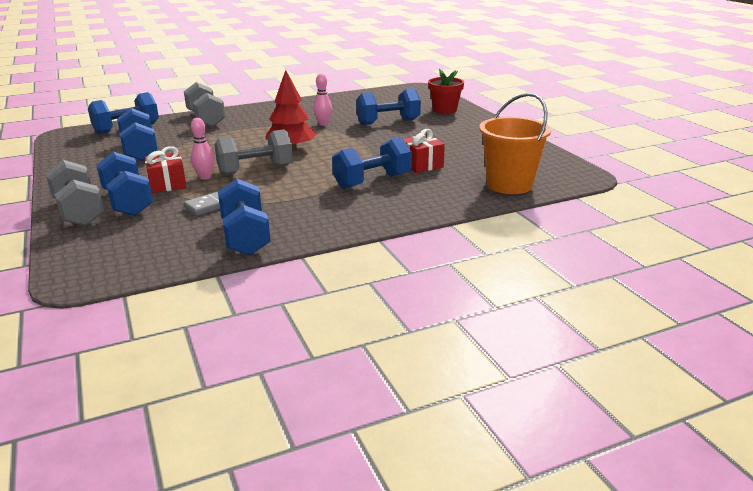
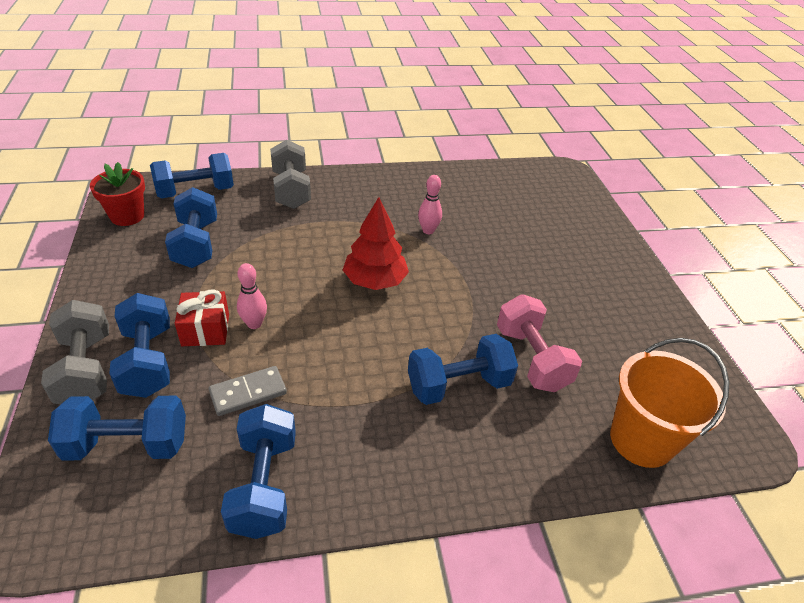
camera: 10 degrees right, 15 degrees up
(255, 170) = (319, 322): grey dumbbell -> none
(388, 122) = (510, 244): blue dumbbell -> blue dumbbell (128, 444)
(421, 165) = (531, 359): red gift -> pink dumbbell
(444, 110) = (588, 231): red flower pot -> red flower pot (127, 216)

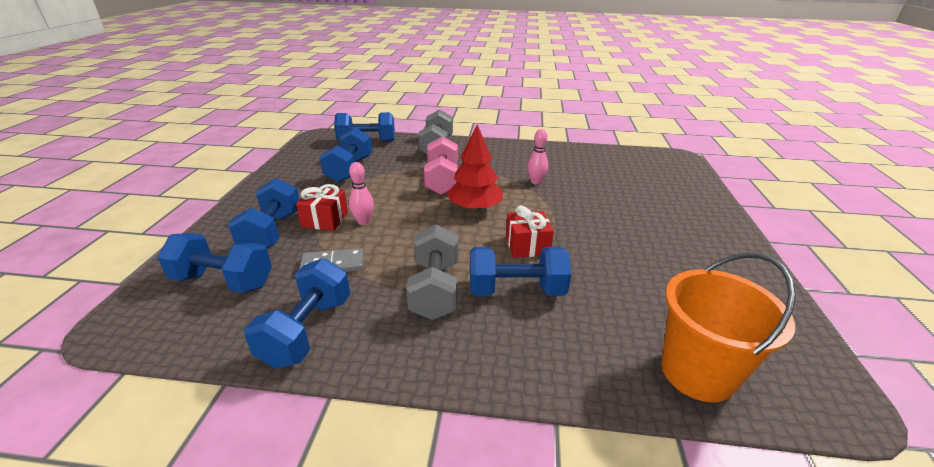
camera: 20 degrees right, 10 degrees down
(86, 369) = (227, 230): grey dumbbell -> grey dumbbell (435, 289)
(127, 216) = (312, 150): red flower pot -> none
(449, 324) = (527, 245): none -> red gift
(531, 359) = (596, 283): pink dumbbell -> pink dumbbell (442, 180)

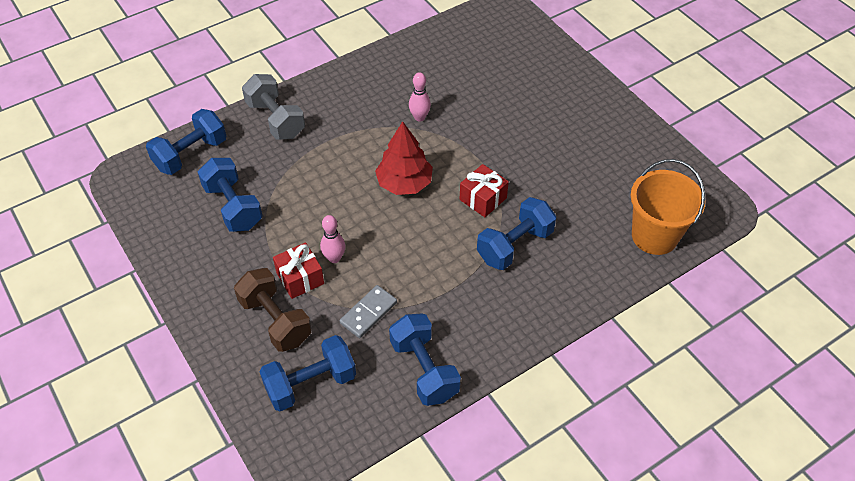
camera: 40 degrees left, 20 degrees up
(272, 232) = (275, 320): blue dumbbell -> brown dumbbell
(435, 289) = (464, 282): grey dumbbell -> none
(442, 180) = (339, 166): pink dumbbell -> none

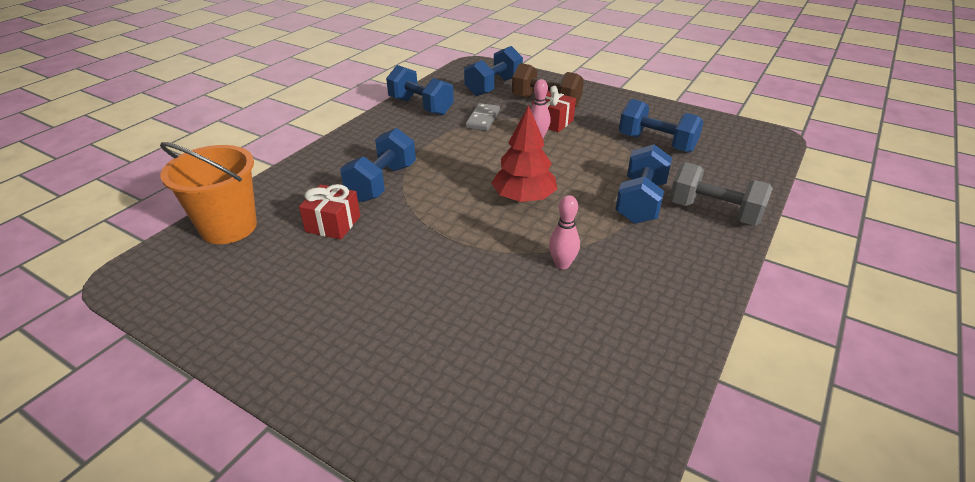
camera: 155 degrees right, 15 degrees down
(191, 154) = (745, 164): blue dumbbell -> blue dumbbell (640, 202)
(483, 199) = (433, 208): red gift -> red gift (333, 224)

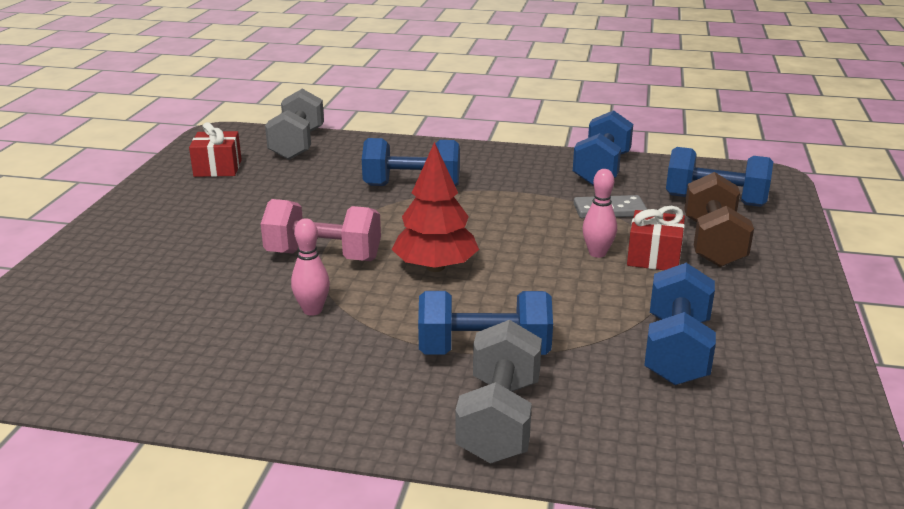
camera: 70 degrees right, 10 degrees down
(229, 227) = (297, 145): orange bucket -> grey dumbbell
(333, 224) = (325, 182): red gift -> red gift (217, 168)
(477, 246) = (323, 256): none -> pink dumbbell

